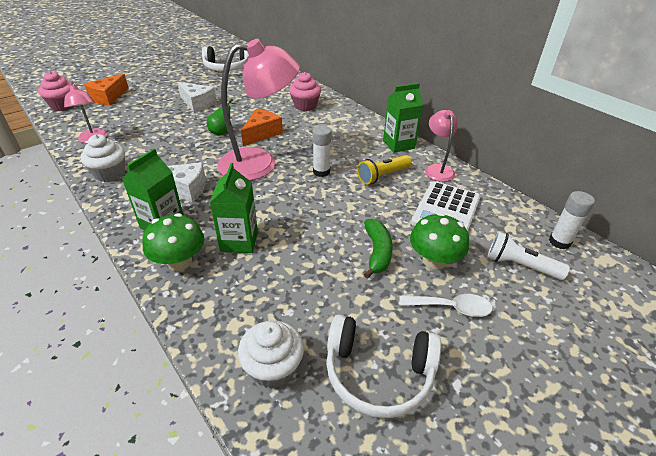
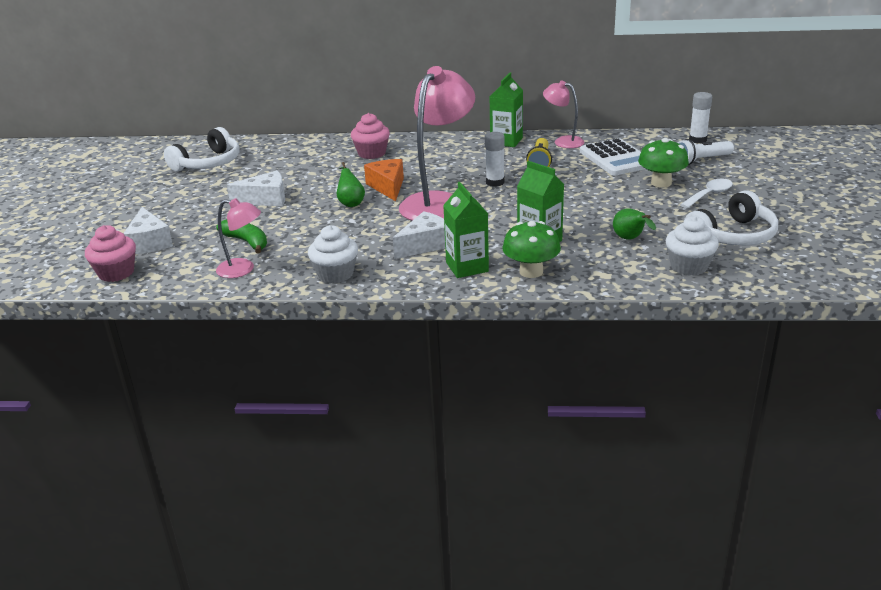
camera: 45 degrees left, 10 degrees down
(108, 97) = (149, 242): orange cheese -> white cheese
(294, 295) = (630, 239): none -> green pear
(377, 252) = (626, 197): green banana -> green banana (247, 242)

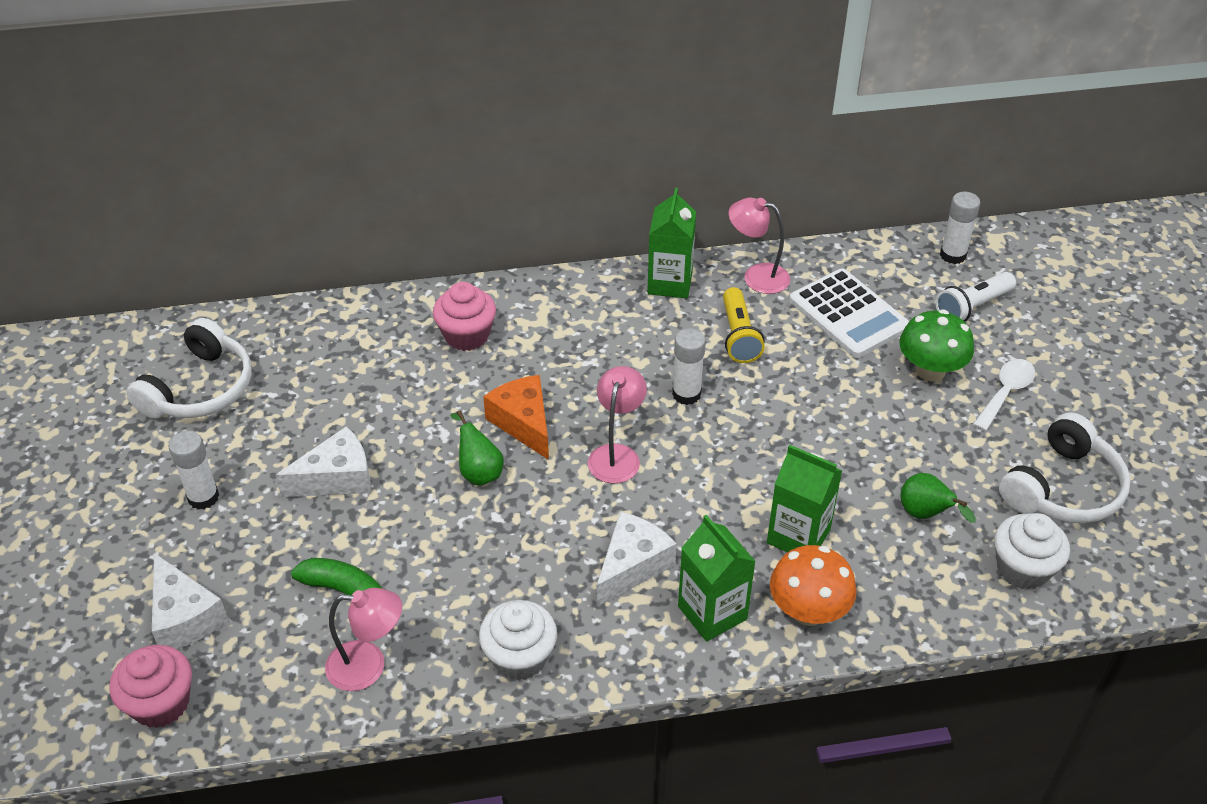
camera: 15 degrees left, 15 degrees up
(186, 201) = (203, 497): none -> white glue stick
(438, 202) = (616, 455): pink lamp -> pink lamp, size x0.52
(531, 271) = (808, 611): green mushroom -> orange mushroom

